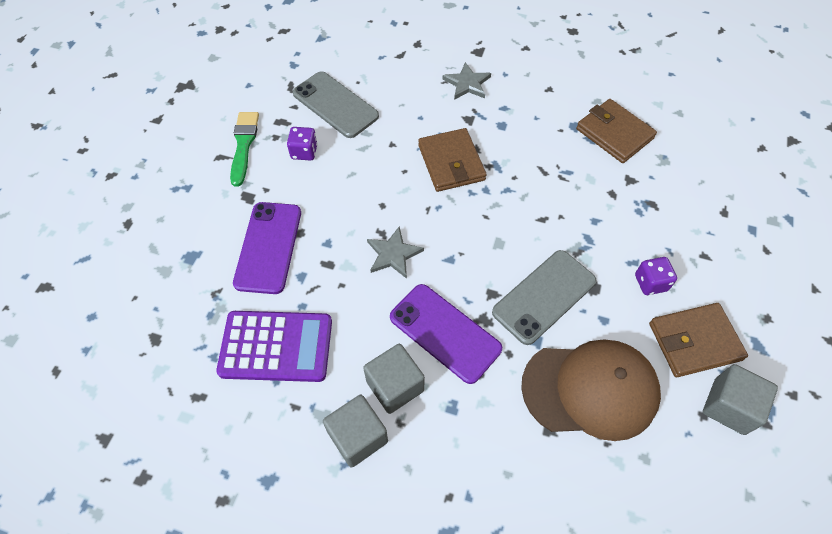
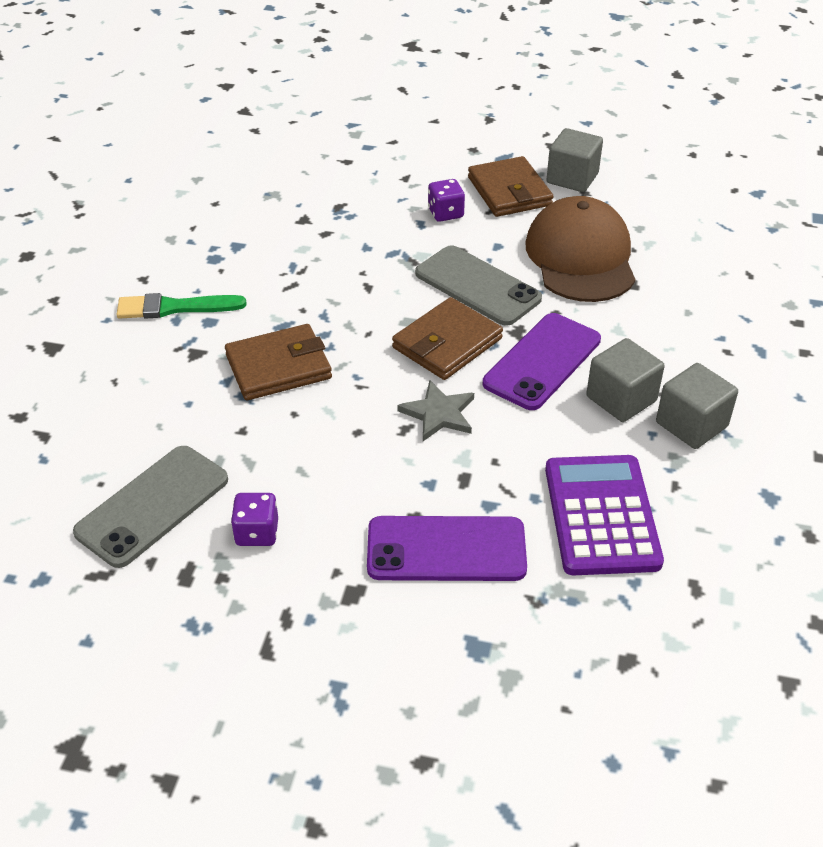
camera: 95 degrees left, 15 degrees down
(244, 145) = (239, 619): green brush -> green brush (174, 308)
(467, 84) = (122, 356): grey star -> none
(614, 134) = (230, 227): brown wallet -> brown wallet (447, 343)

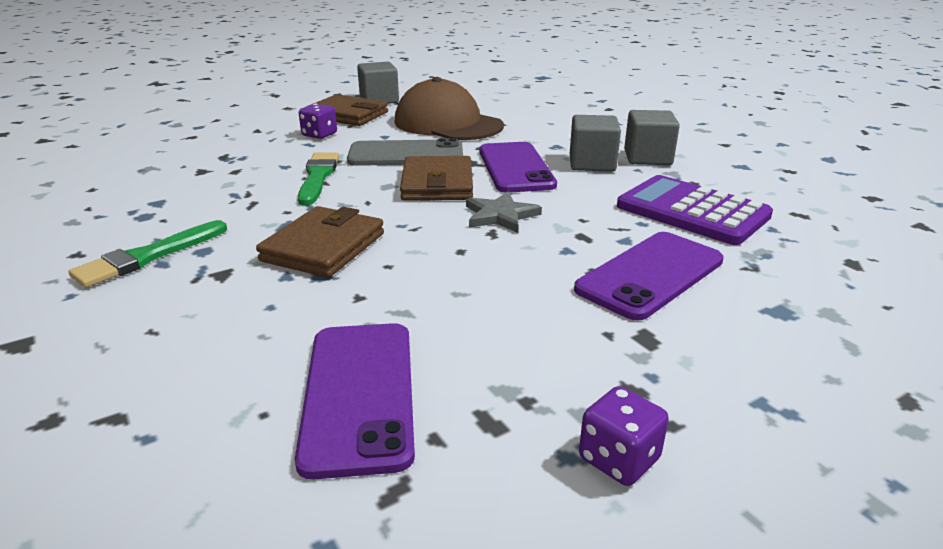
camera: 45 degrees left, 15 degrees down
(153, 506) = (359, 394): grey phone -> purple phone
(257, 533) = (498, 350): purple dice -> purple dice (619, 459)
(372, 277) = (318, 177): none -> green brush

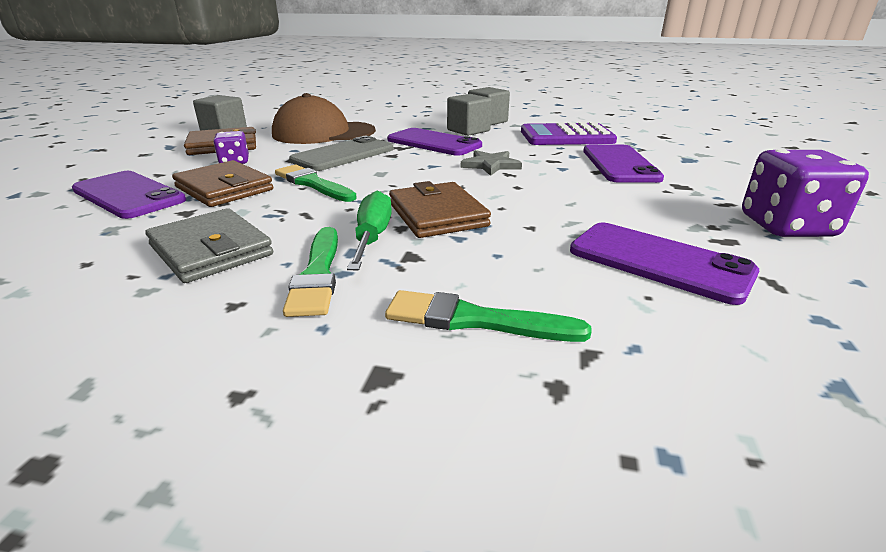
camera: 45 degrees left, 0 degrees up
(130, 345) = (474, 320): none -> green brush
(148, 208) = (211, 250): none -> grey wallet
(206, 143) = (128, 195): none -> purple phone
(238, 244) = (372, 237): none -> green screwdriver
(437, 184) = (411, 163): brown wallet -> brown wallet (224, 188)
(619, 459) = (786, 226): purple dice -> purple dice, size x1.83

